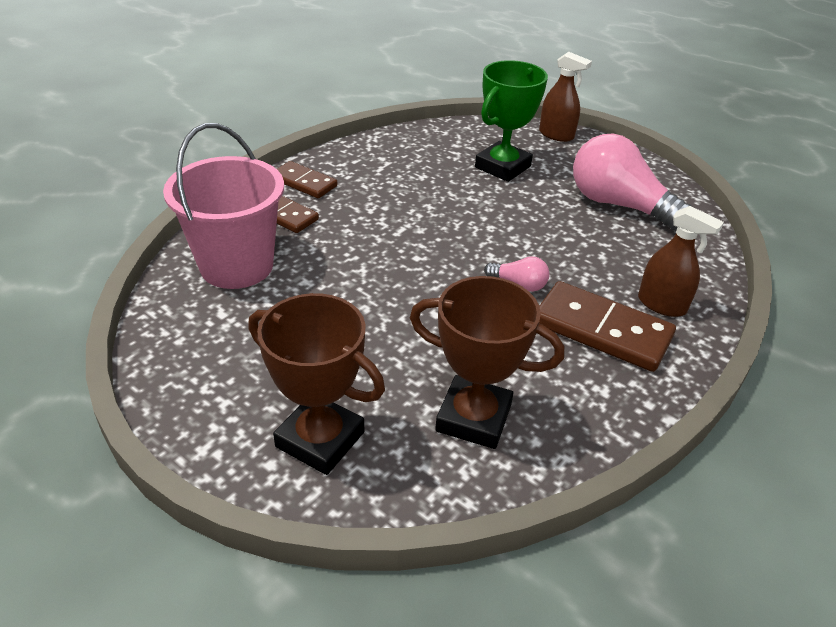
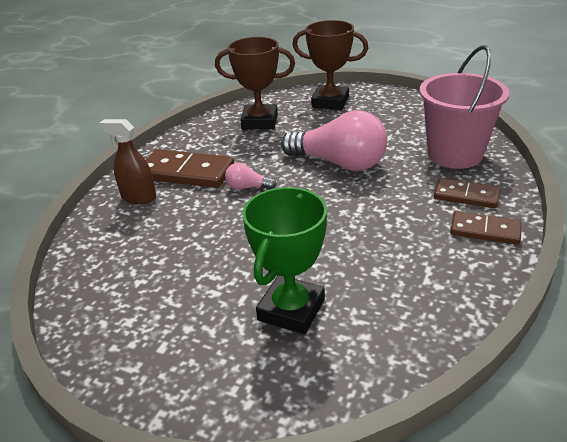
camera: 170 degrees right, 5 degrees down
(556, 135) = (227, 403): brown spray bottle -> none
(619, 205) = (153, 286): pink light bulb -> pink light bulb (339, 163)

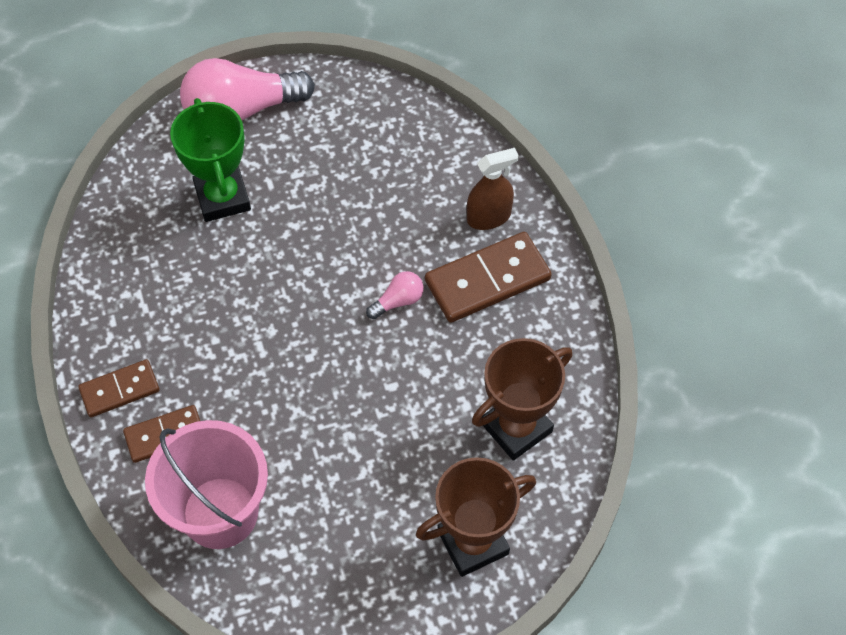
camera: 135 degrees right, 25 degrees up
(339, 163) = (340, 405): pink light bulb -> pink light bulb (242, 111)

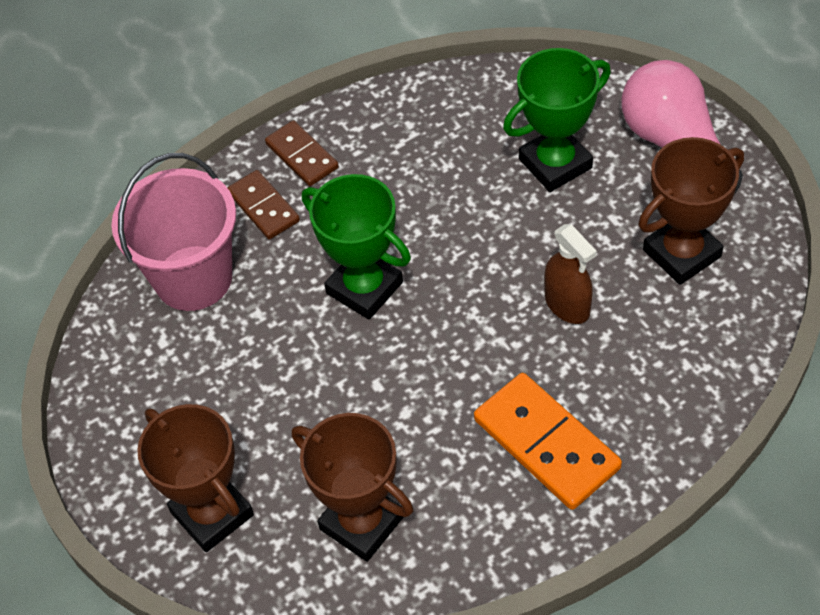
camera: 80 degrees right, 5 degrees down
(290, 372) = (364, 288): none -> green trophy
(349, 140) = (681, 253): none -> brown trophy
(398, 301) = (485, 361): pink light bulb -> none
(487, 280) = (546, 443): brown domino -> orange domino
(489, 217) = (635, 422): brown spray bottle -> brown spray bottle (567, 305)

